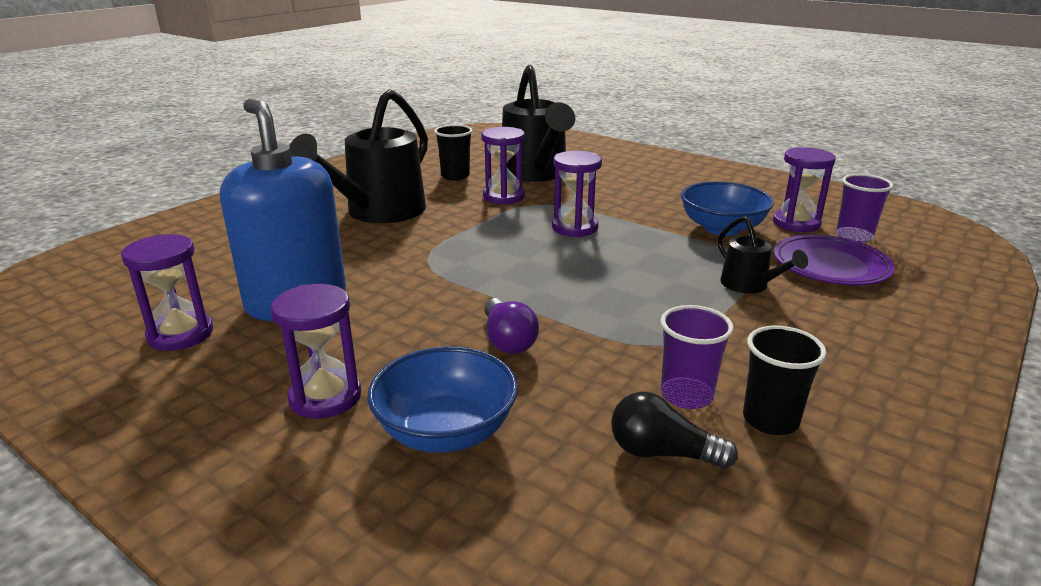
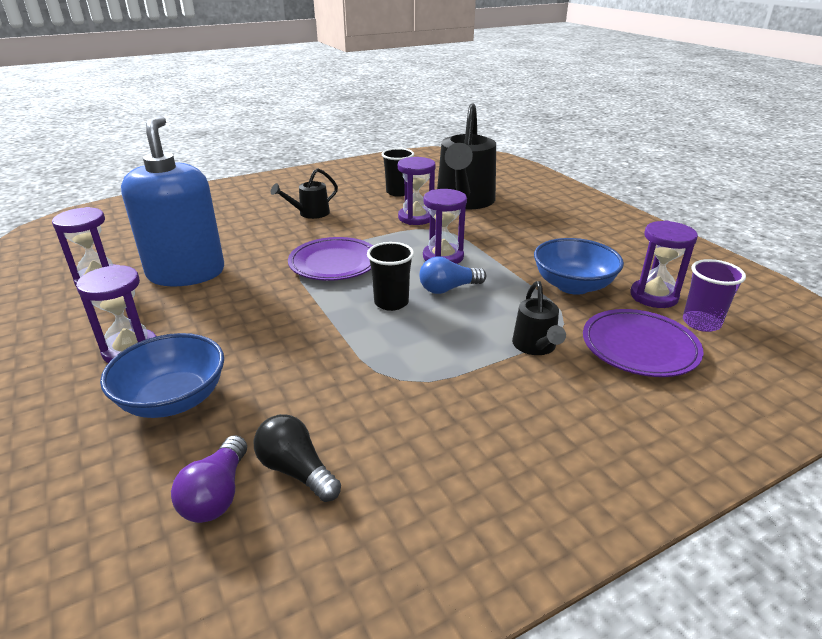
camera: 25 degrees right, 5 degrees up
(378, 213) = (309, 213): black watering can -> black watering can, size x0.47
(467, 256) = (334, 263): none -> purple plate
(507, 340) = (288, 341): purple light bulb -> purple light bulb (217, 494)
(614, 255) = (448, 289): none -> blue light bulb
(686, 395) = (369, 429): purple cup -> none
(770, 420) = (412, 474): black cup -> black cup (391, 302)

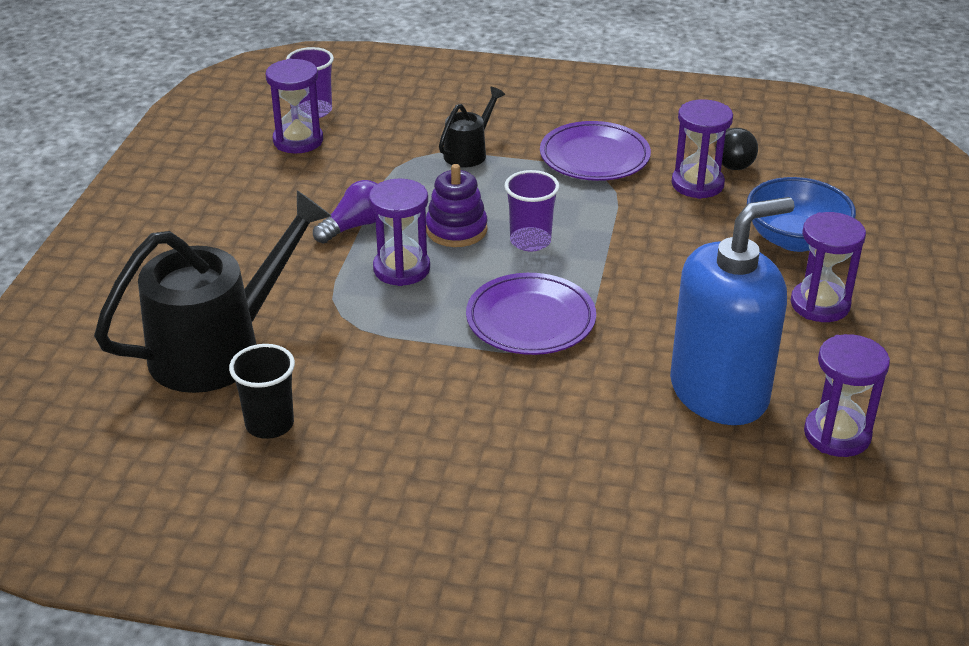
camera: 140 degrees left, 5 degrees up
(186, 273) = (719, 392): blue soap dispenser -> blue soap dispenser turned 150 degrees counterclockwise
(217, 494) = (789, 169): purple light bulb -> purple light bulb (355, 226)
(309, 213) = (461, 440): black watering can -> none
(391, 302) = (530, 241): black cup -> purple cup
(416, 218) = (333, 349): purple hourglass -> purple hourglass (697, 184)
(448, 289) = (456, 230): blue light bulb -> purple stacking toy
(573, 285) = (341, 179): blue bowl -> none
(639, 347) = (396, 119): purple plate -> purple plate (594, 157)

